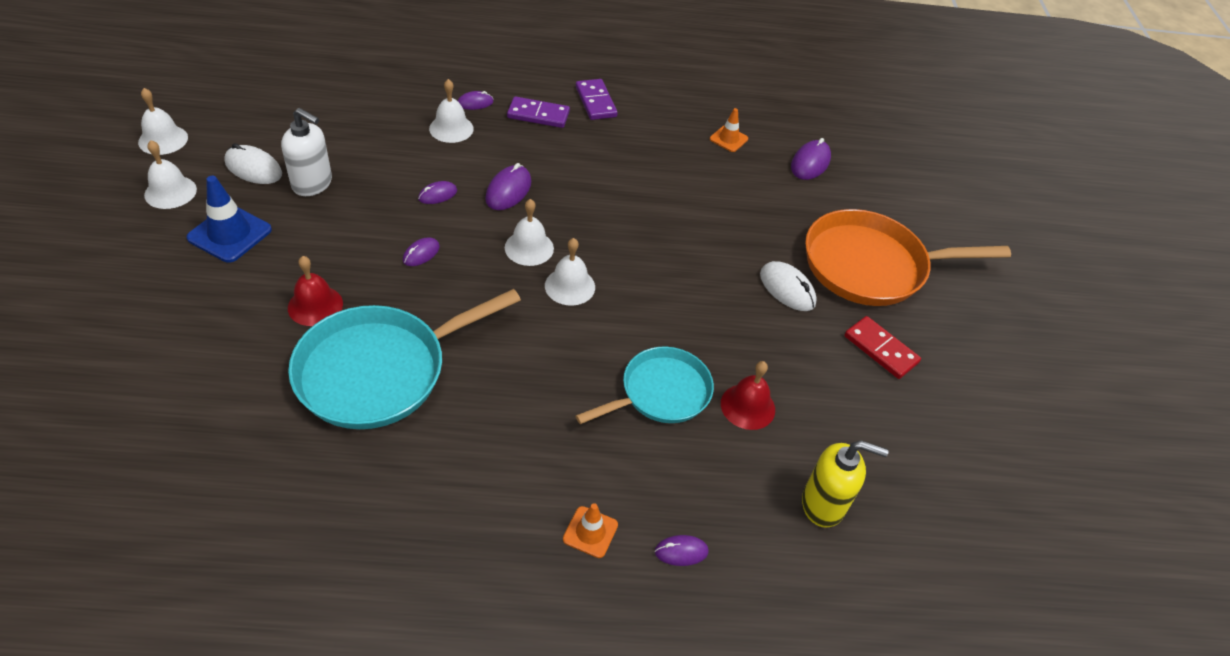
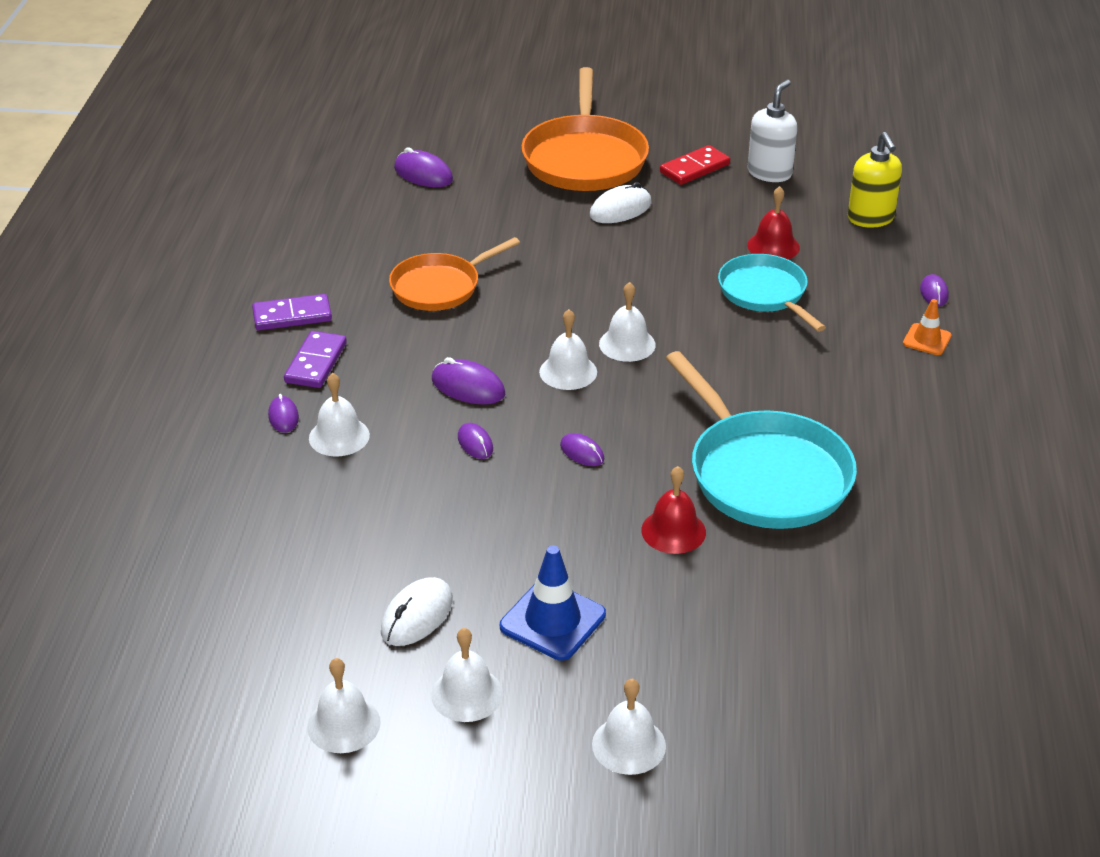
camera: 80 degrees left, 10 degrees down
(91, 270) = (629, 745): none -> white bell
(312, 184) = (451, 554): white soap dispenser -> white soap dispenser (769, 173)
(643, 174) = (440, 287): none -> orange pan
(728, 139) = (377, 223): orange traffic cone -> none
(823, 504) = (870, 218): yellow soap dispenser -> yellow soap dispenser turned 150 degrees clockwise

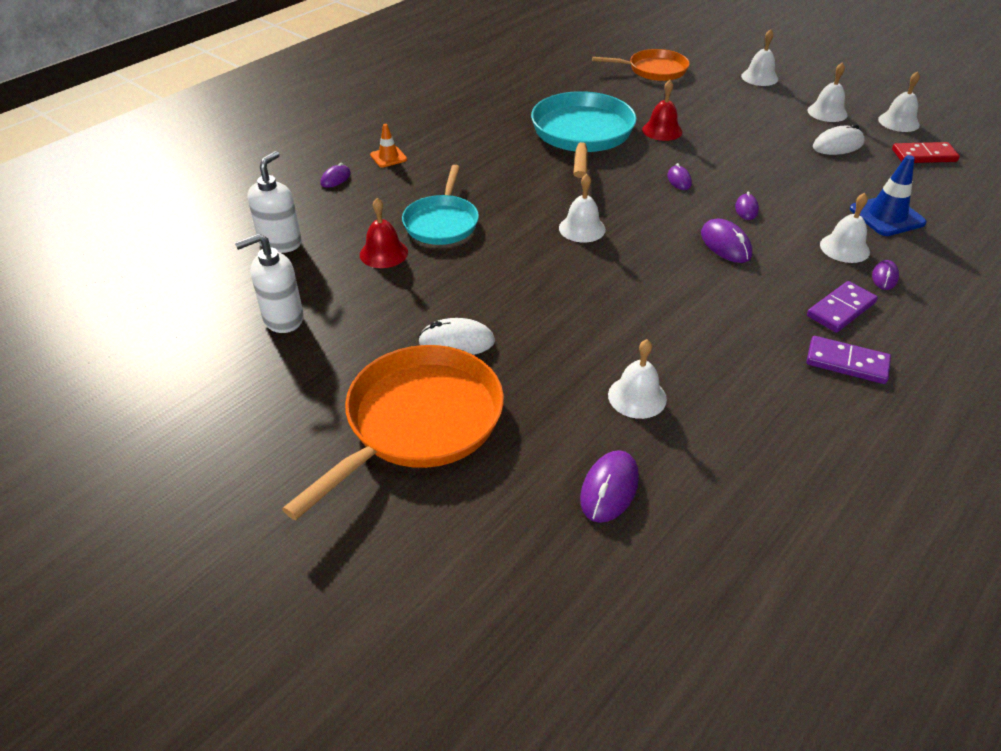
camera: 145 degrees left, 5 degrees up
(423, 174) = (609, 489): purple mouse -> purple mouse turned 45 degrees clockwise
(440, 287) = (690, 334): orange pan -> orange pan (654, 70)
(552, 621) = (762, 121): blue traffic cone -> blue traffic cone (887, 216)
(568, 371) = (643, 227): white bell -> white bell (637, 397)
(694, 168) = (335, 356): red domino -> red domino (924, 156)
(870, 218) = (281, 243): yellow soap dispenser -> white soap dispenser

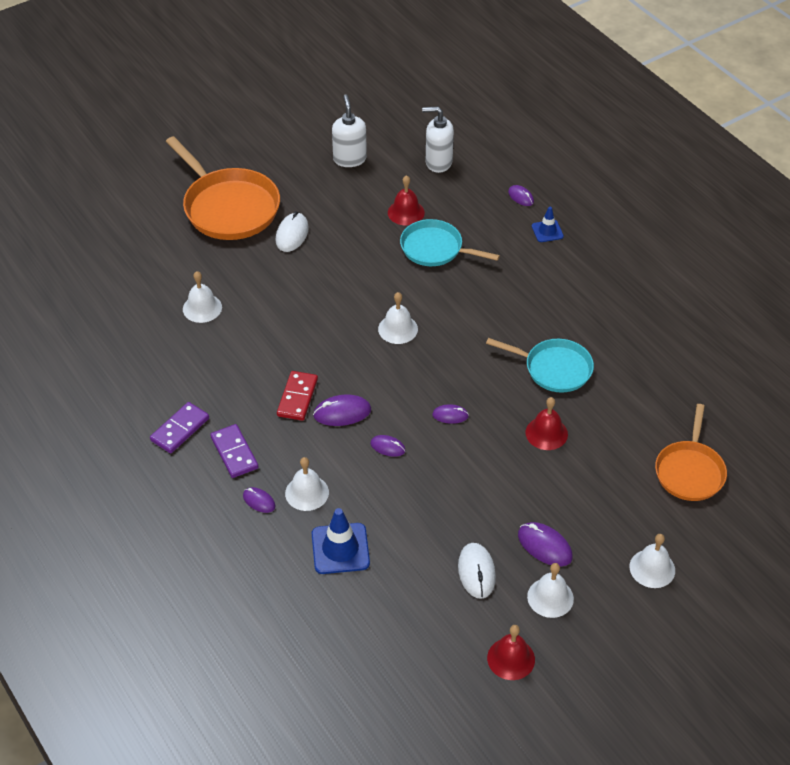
camera: 105 degrees right, 5 degrees up
(281, 243) = (438, 162): white soap dispenser -> white soap dispenser turned 150 degrees clockwise
(388, 157) = (547, 231): orange traffic cone -> blue traffic cone
(582, 134) = (554, 369): turquoise pan -> turquoise pan, size x0.63
(609, 489) = (139, 275): purple mouse -> purple mouse (544, 546)
(898, 122) = (511, 658): white bell -> red bell
(924, 156) = (433, 642): red domino -> red domino (297, 397)

